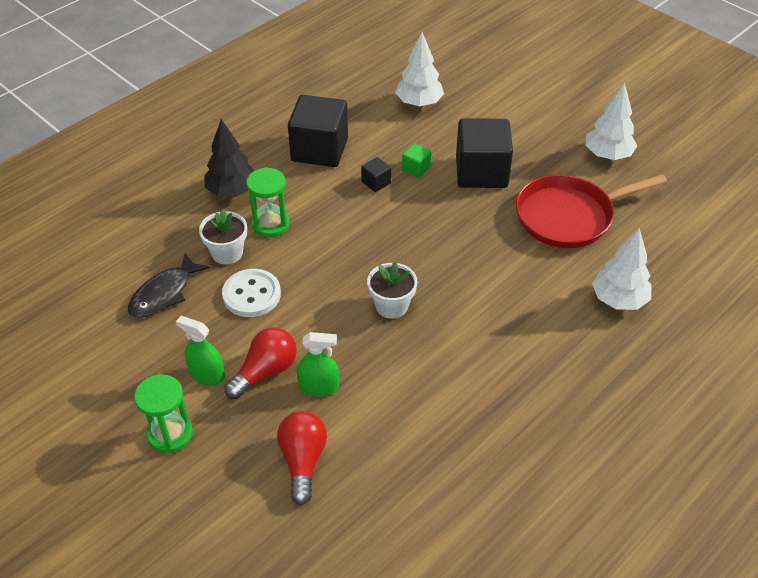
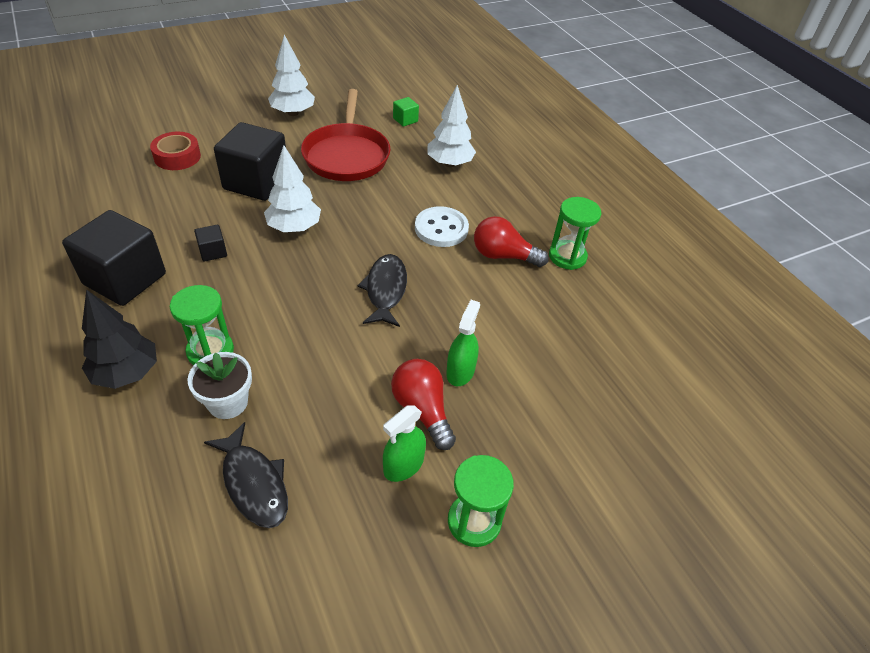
camera: 75 degrees left, 0 degrees up
(252, 295) = (308, 395): white button -> white button (441, 229)
(303, 461) = (544, 408): red light bulb -> red light bulb (503, 256)
(391, 306) = (385, 290): white flower pot -> black fish
(416, 168) = (216, 219): green cube -> green cube (405, 120)
(419, 103) = (124, 188): white tree -> white tree (294, 228)
(481, 113) = (177, 157): none -> red tape
(527, 442) = (567, 256): none -> green hourglass

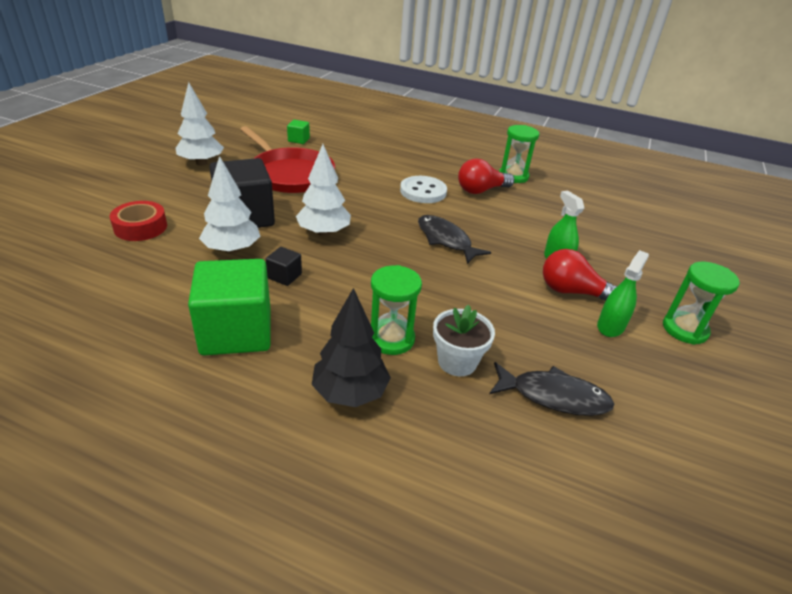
camera: 40 degrees left, 10 degrees down
(125, 279) = (236, 331): black cube -> green cube
(403, 465) = (610, 326): green spray bottle -> green spray bottle turned 150 degrees counterclockwise
(450, 163) = (369, 154): white tree -> white tree (232, 250)

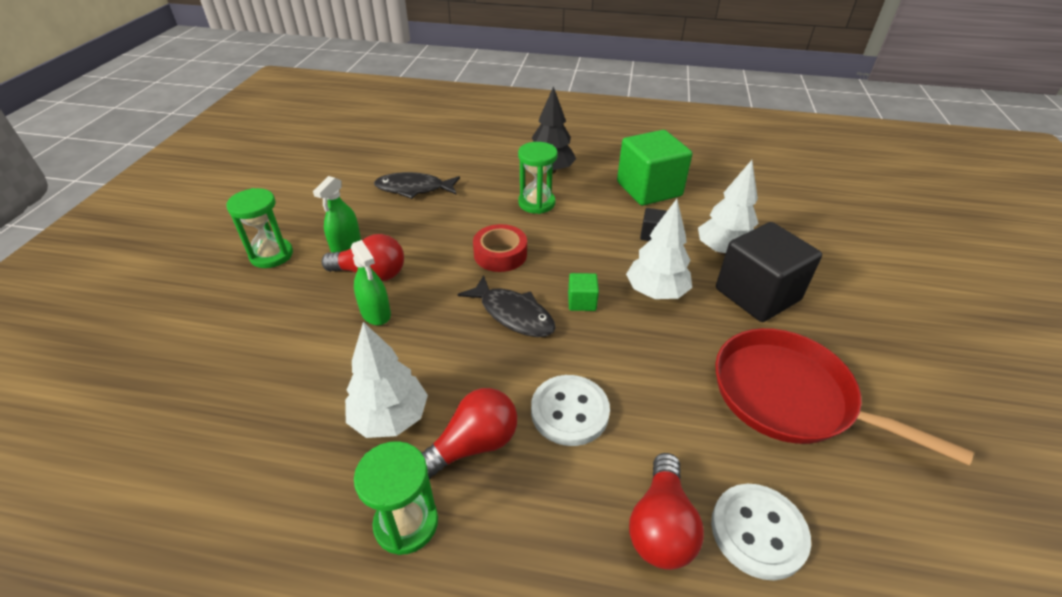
camera: 170 degrees right, 5 degrees up
(140, 227) = (834, 257): red tape -> red tape (500, 254)
(201, 163) = (933, 387): white tree -> white tree (390, 418)
(298, 140) = (888, 532): green cube -> green cube (582, 302)
(355, 149) = (758, 532): none -> white button
(396, 157) = (661, 526): none -> red light bulb
(457, 362) = (483, 197): white flower pot -> none

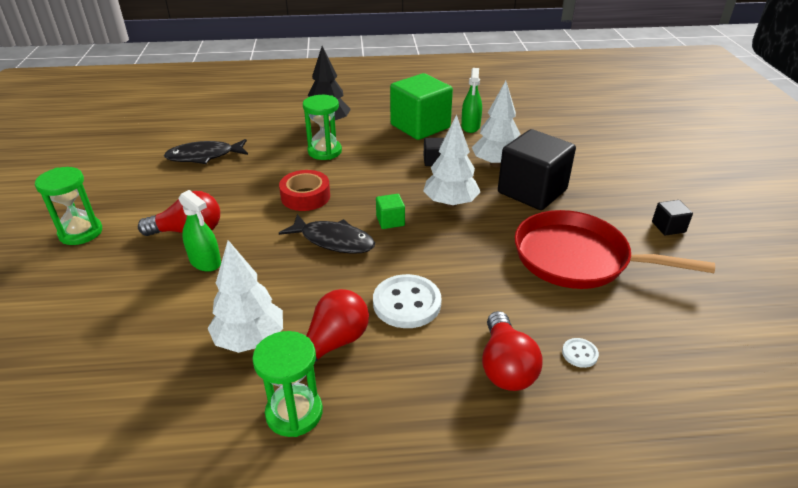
camera: 15 degrees left, 5 degrees down
(346, 245) = (154, 212): green spray bottle -> green spray bottle (470, 126)
(758, 532) = (579, 354): white button -> white button, size x0.47
(921, 377) = (668, 227): none -> black cube

